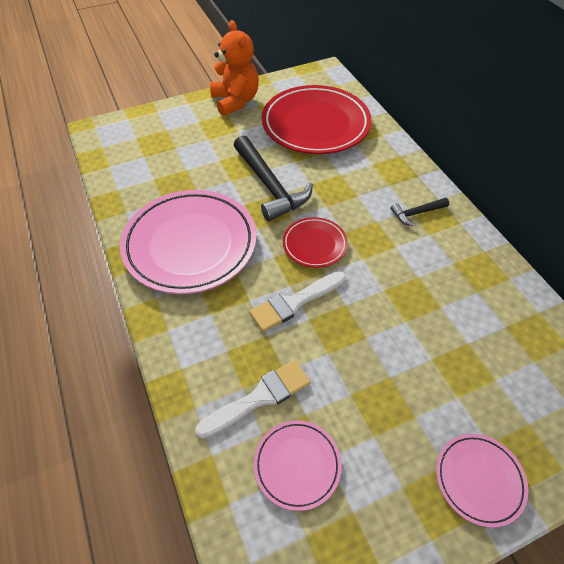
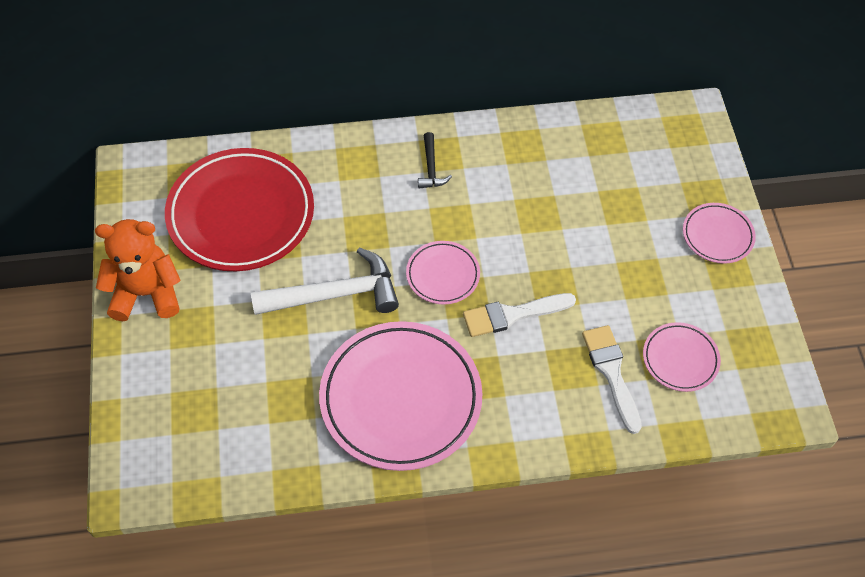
camera: 75 degrees left, 5 degrees up
(269, 186) = (334, 294): black hammer -> white hammer
(295, 302) = (513, 314): white brush -> white brush turned 90 degrees clockwise
(314, 244) = (443, 275): red plate -> pink plate

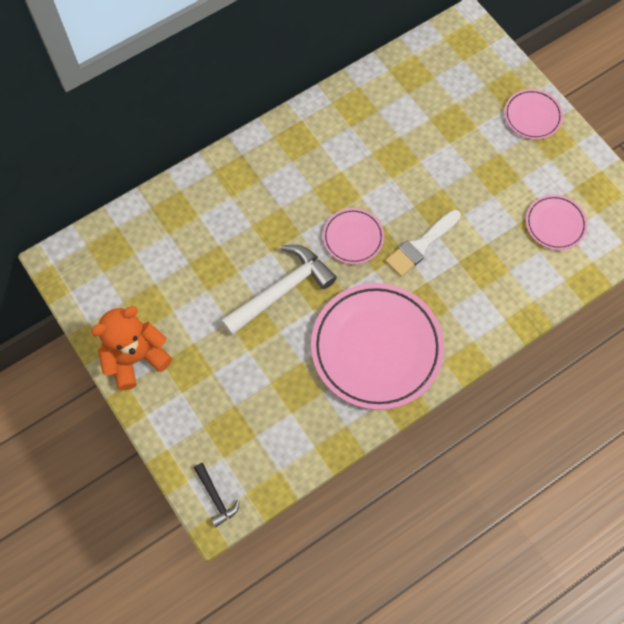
camera: 25 degrees left, 10 degrees up
(241, 214) = (171, 259): red plate -> none
(431, 167) = (295, 155): black hammer -> black hammer (215, 497)
(611, 373) = (514, 257): white brush -> none

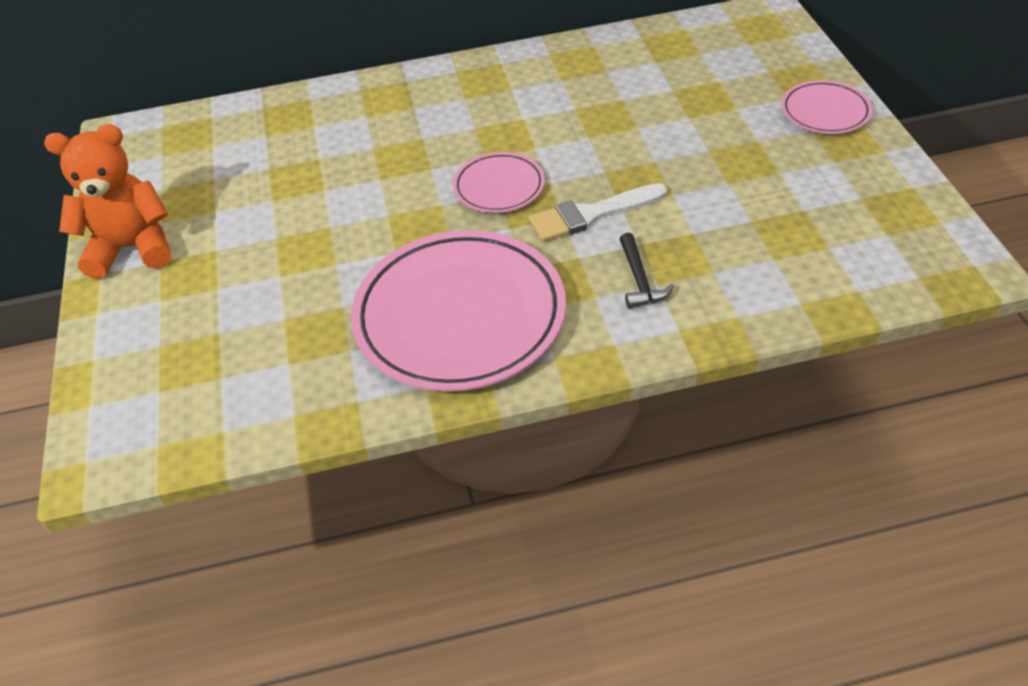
camera: 25 degrees right, 20 degrees down
(215, 497) = (111, 438): black hammer -> black hammer (639, 280)
(281, 290) = (367, 221): white hammer -> none
(555, 224) = (812, 233): pink plate -> none

